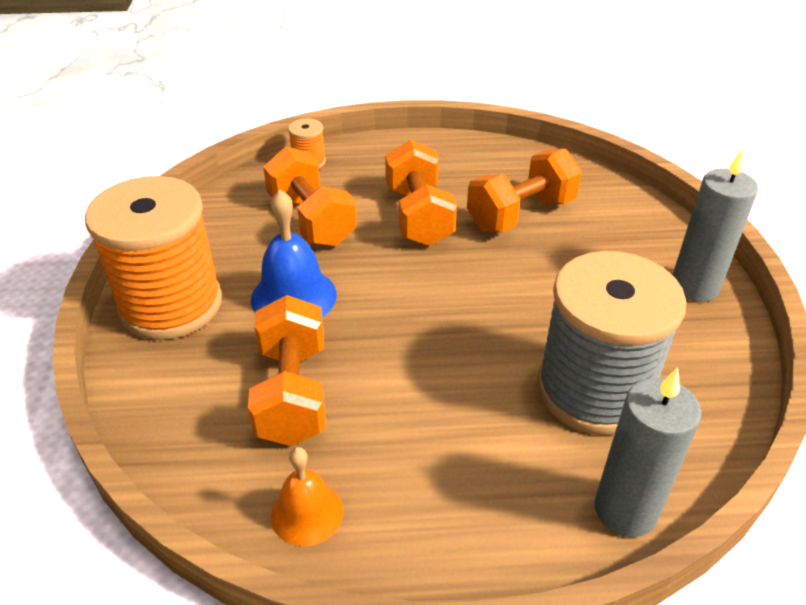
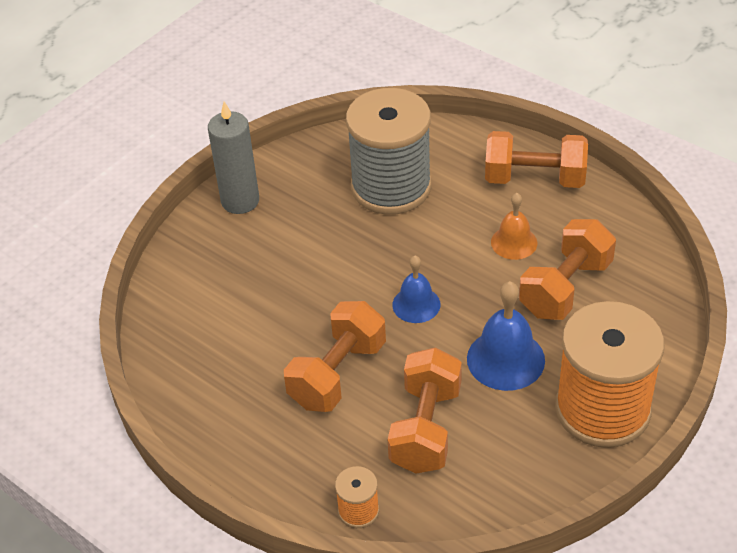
camera: 135 degrees left, 5 degrees up
(307, 513) = (609, 221): orange bell -> orange bell (514, 242)
(420, 294) = (416, 304): none -> blue bell
(521, 214) = (260, 324): orange dumbbell -> orange dumbbell (534, 179)
(625, 510) = (451, 136): grey candle -> none

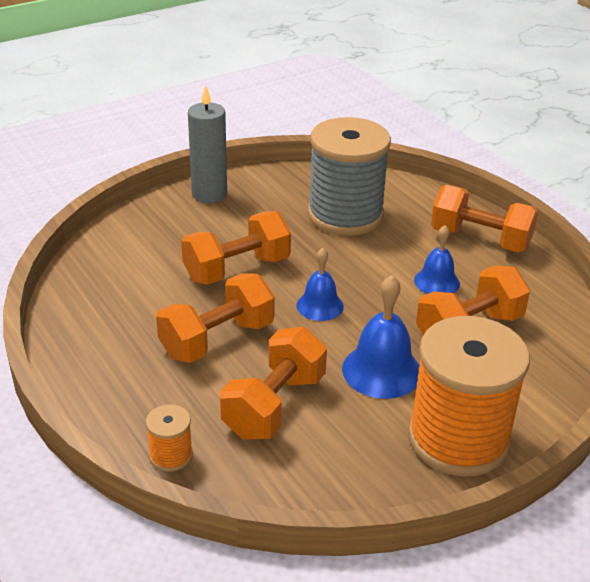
camera: 15 degrees right, 10 degrees down
(315, 286) = (237, 269): none -> orange dumbbell
(514, 242) = (436, 282): orange bell -> blue bell

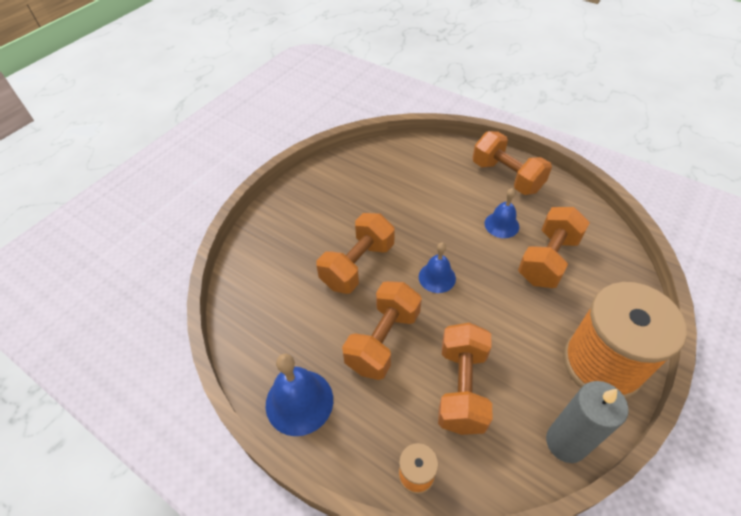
camera: 20 degrees left, 15 degrees up
(209, 194) = (295, 200): grey candle -> grey candle (566, 442)
(345, 215) = (405, 186): grey spool -> none
(381, 370) = (515, 321): blue bell -> blue bell (299, 401)
(480, 240) = (506, 177): orange dumbbell -> orange dumbbell turned 45 degrees clockwise

